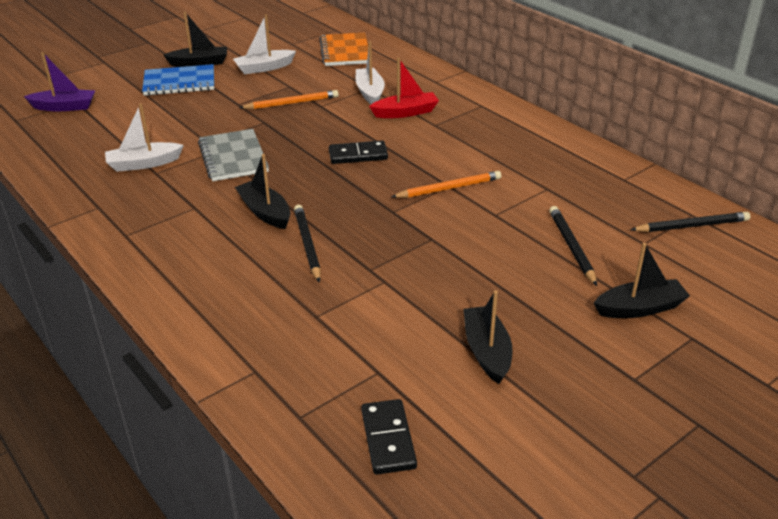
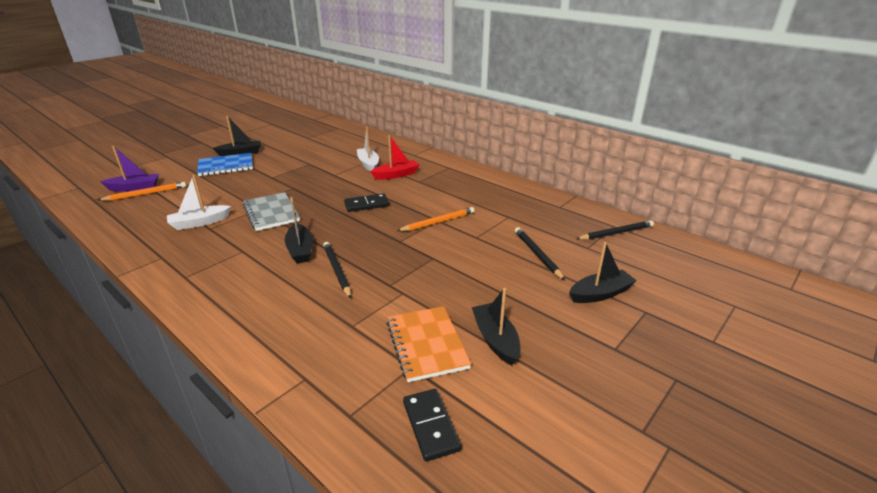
camera: 10 degrees left, 5 degrees down
(264, 68) = (289, 153): white boat -> none
(265, 212) = (300, 250): black boat -> black boat turned 150 degrees counterclockwise
(291, 103) = (312, 174): orange pencil -> orange pencil (146, 194)
(345, 52) = (346, 140): orange notebook -> orange notebook (426, 344)

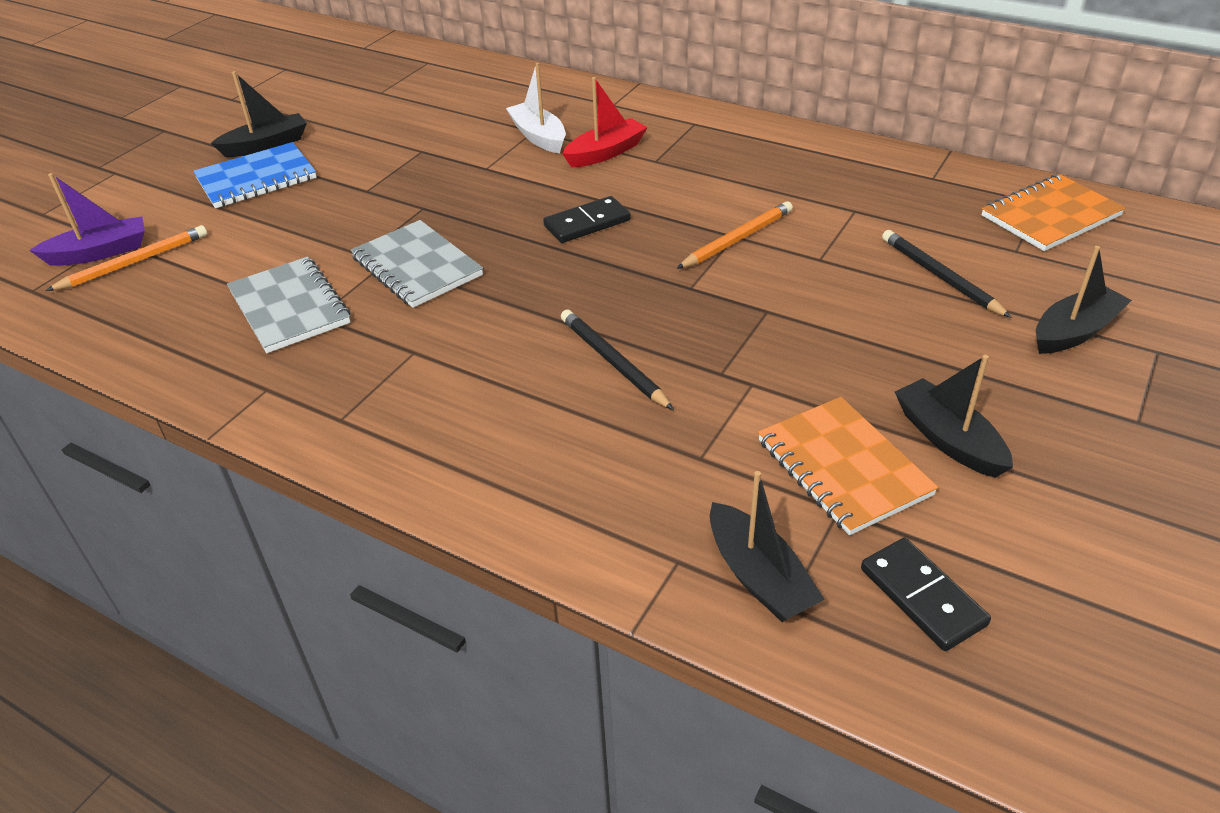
camera: 10 degrees left, 10 degrees up
(199, 223) = (290, 307): white boat -> grey notebook
(300, 250) = (521, 332): black boat -> black boat (759, 576)
(616, 233) = (1050, 216): black pencil -> orange notebook

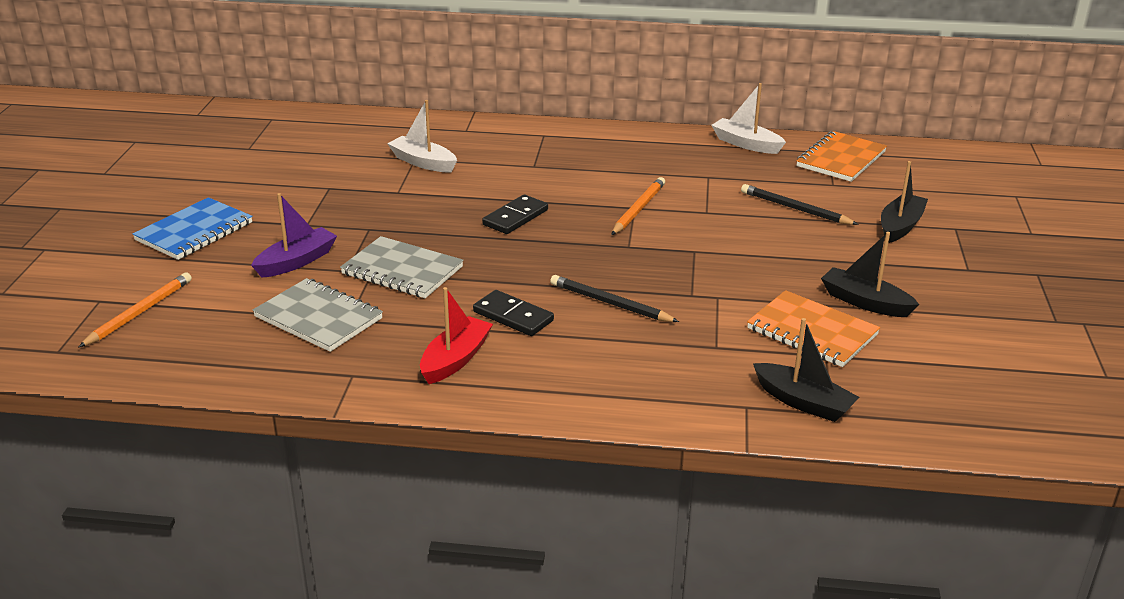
camera: 25 degrees left, 10 degrees down
(99, 252) = (96, 311): purple boat -> purple boat (296, 261)
(266, 145) = (177, 205): black boat -> none
(605, 153) = (489, 166): red boat -> red boat (455, 359)
(922, 597) = (906, 388): black domino -> black domino (513, 316)
(934, 174) = (746, 144): none -> white boat

